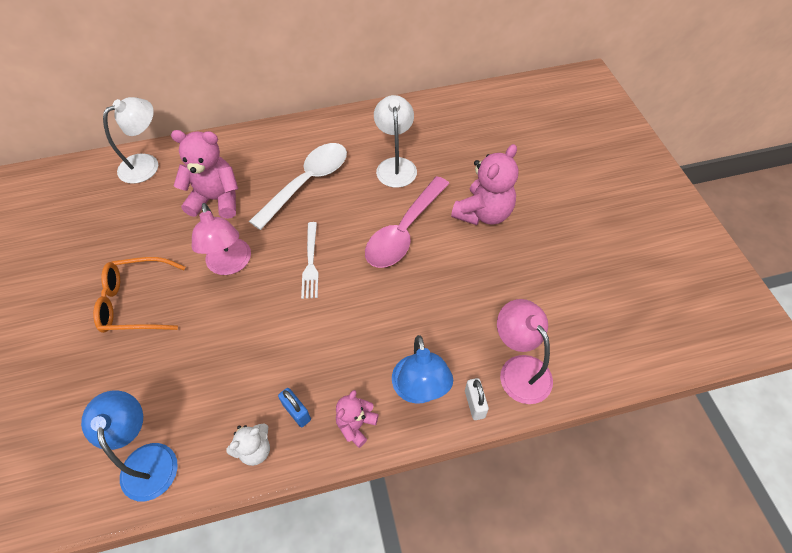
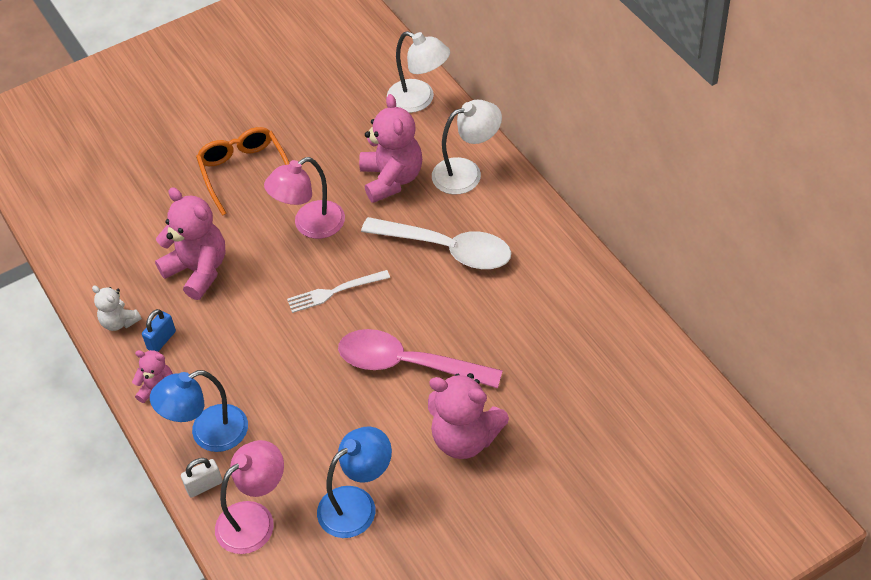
camera: 75 degrees right, 5 degrees down
(147, 459) = (95, 250): blue lamp -> blue lamp (357, 504)
(230, 363) = (198, 270): none -> pink teddy bear
(395, 165) = (510, 326): white lamp -> white lamp (466, 173)

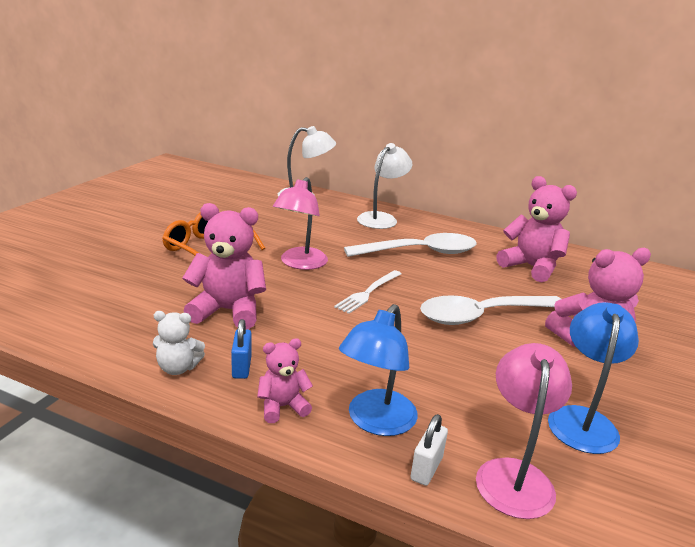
camera: 40 degrees left, 25 degrees down
(391, 179) = (333, 230): pink teddy bear -> pink teddy bear (531, 267)
(407, 364) = (482, 316): pink spoon -> white spoon

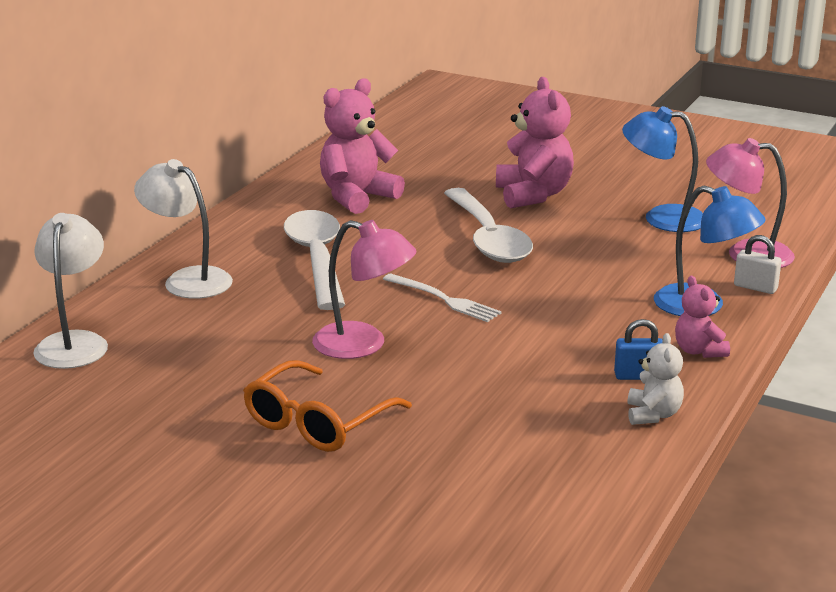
camera: 85 degrees left, 0 degrees up
(228, 311) = (514, 392): pink teddy bear -> none

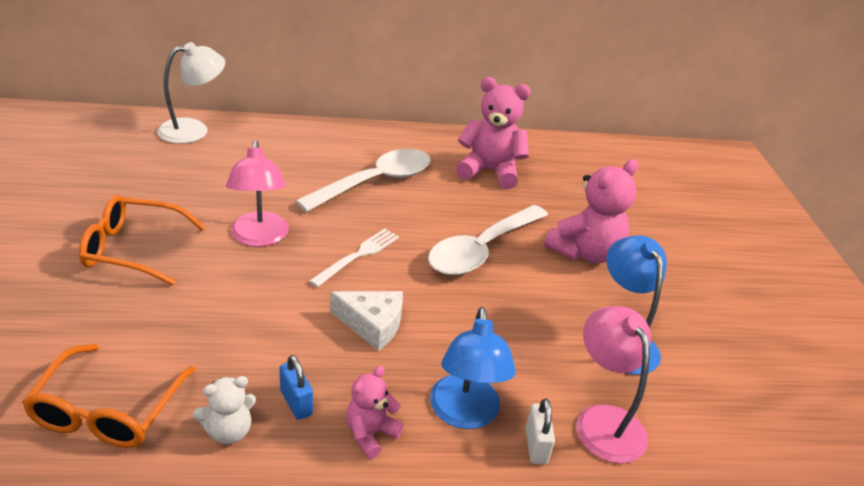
camera: 55 degrees right, 10 degrees up
(187, 279) = (305, 142): white lamp -> none
(444, 299) = (358, 256): white fork -> white fork turned 150 degrees counterclockwise
(558, 317) = (372, 324): none -> white cheese
(584, 472) = (108, 410): none -> orange glasses

